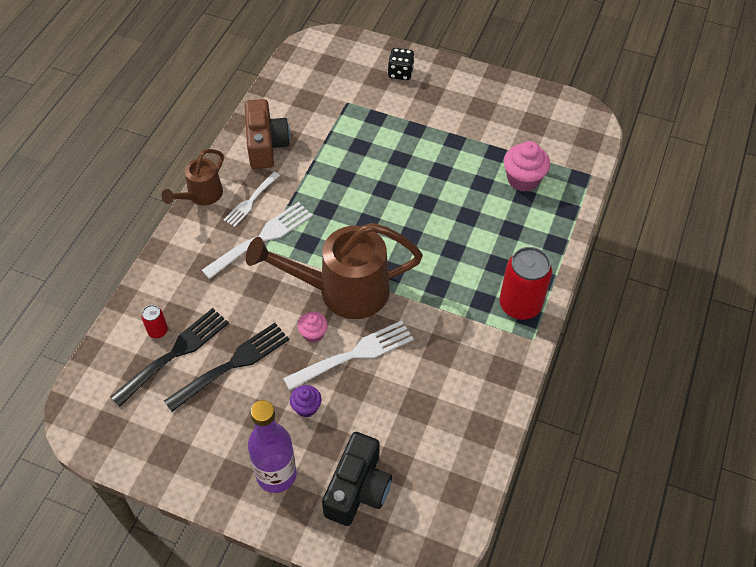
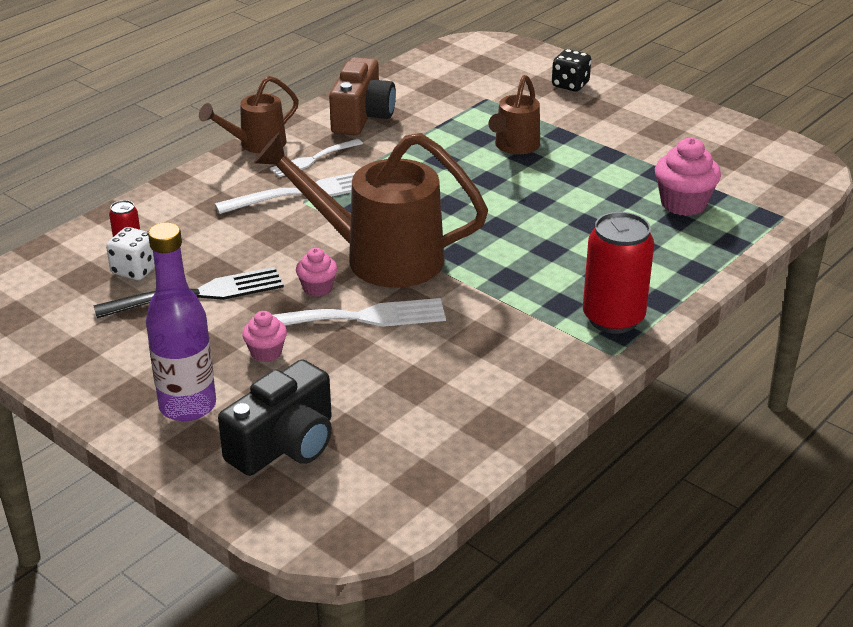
camera: 20 degrees right, 20 degrees down
(175, 353) = (135, 270): black fork -> white dice
(306, 407) = (266, 352): purple cupcake -> pink cupcake
(388, 150) = (515, 146): none -> brown watering can

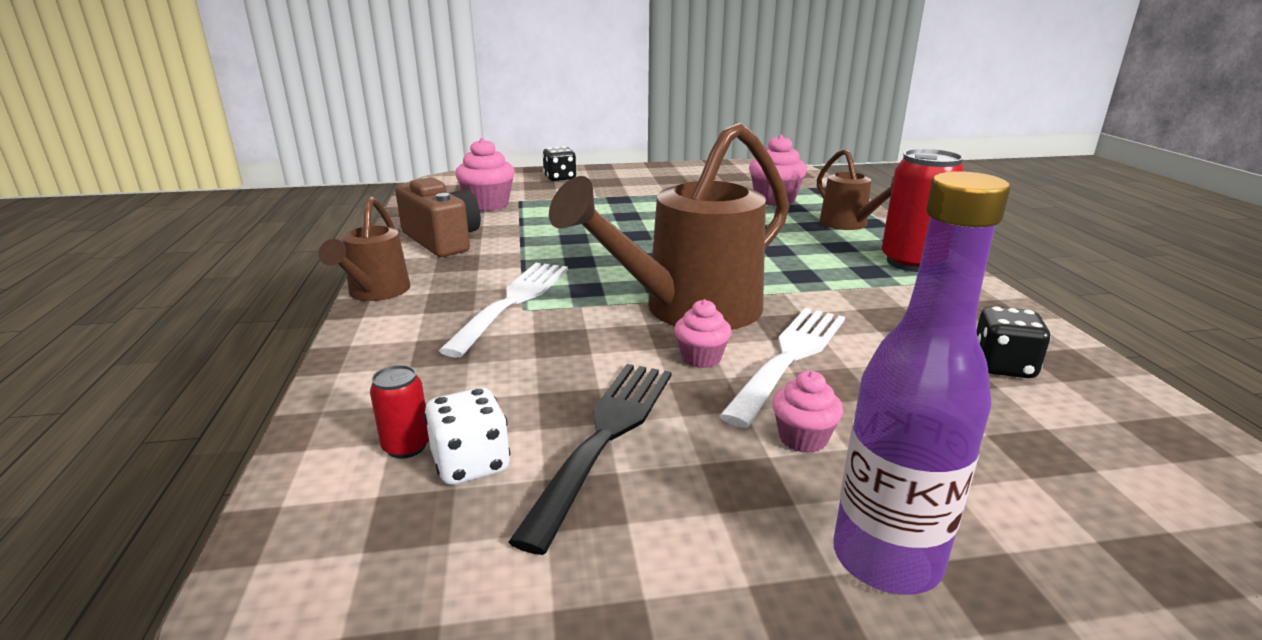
camera: 50 degrees left, 10 degrees down
(285, 445) = (1047, 507): black camera -> none
(313, 159) = (462, 279): white fork -> none
(450, 401) = (1002, 366): none -> black dice
(455, 92) = (488, 205): none -> pink cupcake
(515, 146) = (605, 214): brown watering can -> brown watering can (848, 224)

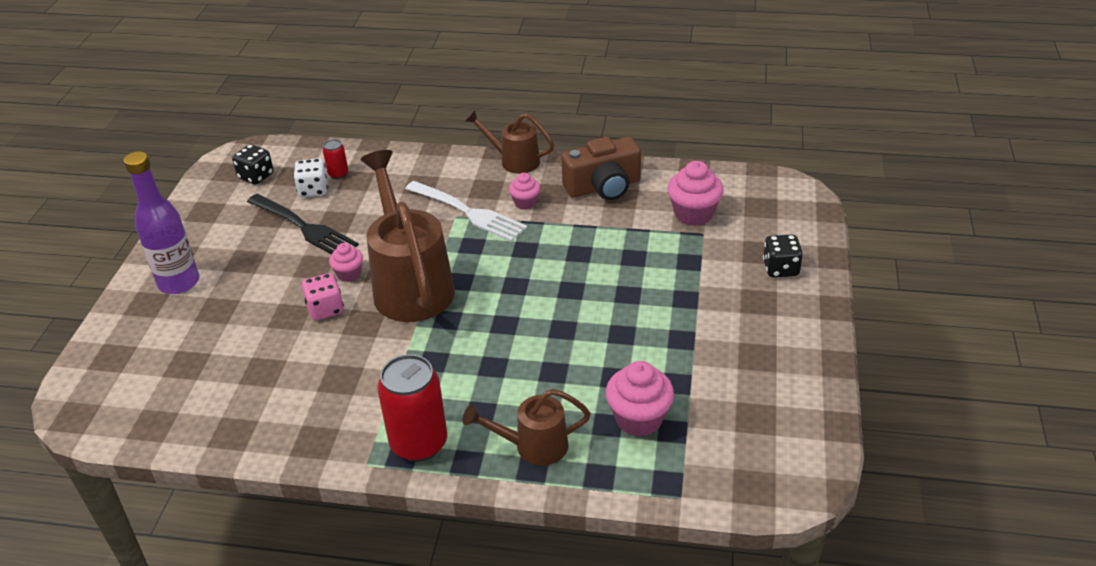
camera: 110 degrees right, 15 degrees up
(790, 357) = (325, 309): white fork -> pink dice
(803, 438) = (256, 287): pink cupcake -> pink cupcake (525, 203)
(1002, 366) = (252, 398): black dice -> black dice (256, 176)

